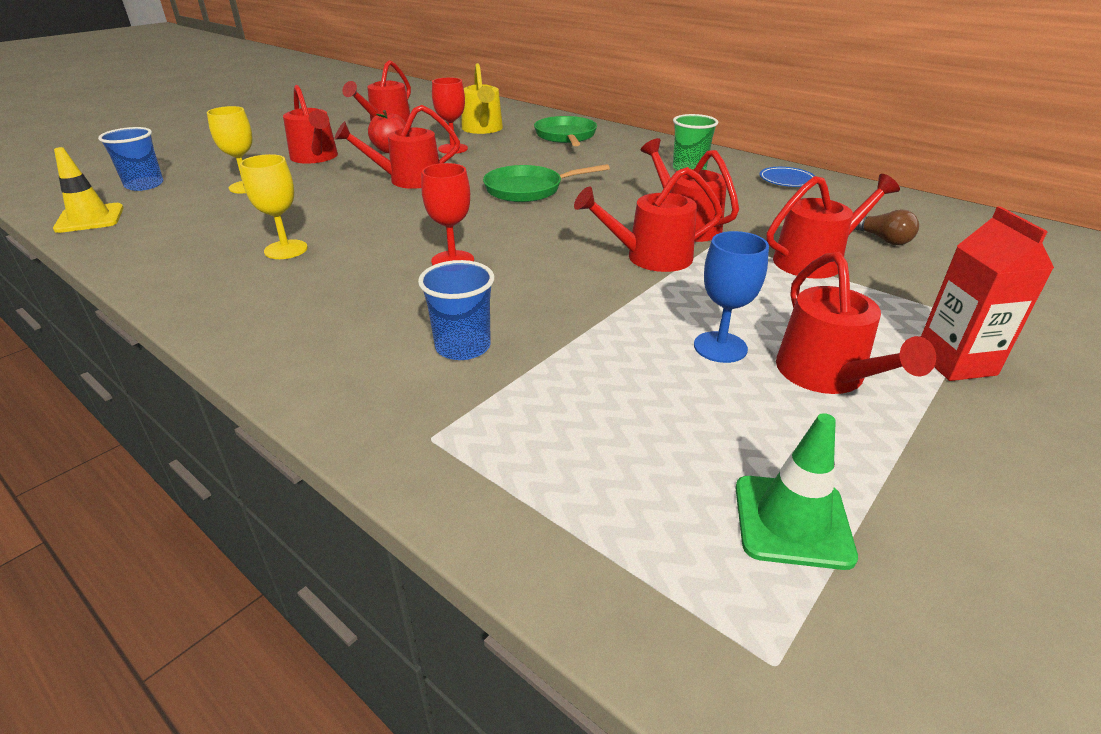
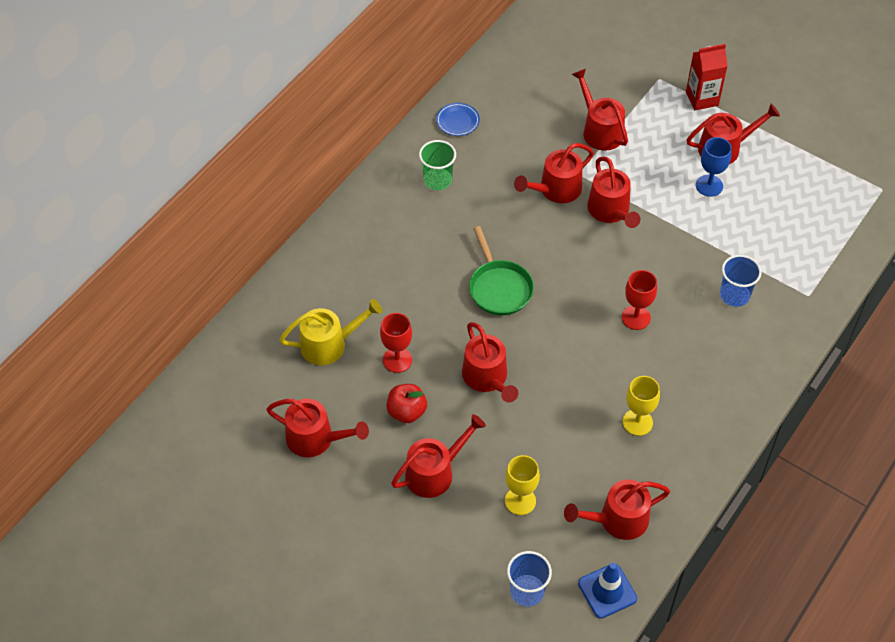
camera: 95 degrees left, 20 degrees up
(90, 218) = (607, 591): yellow traffic cone -> blue traffic cone
(166, 229) = (618, 520): none -> red watering can
(566, 136) = (350, 270): green pan -> none
(792, 521) = (822, 176): green traffic cone -> none
(882, 239) = (562, 91): brown light bulb -> none

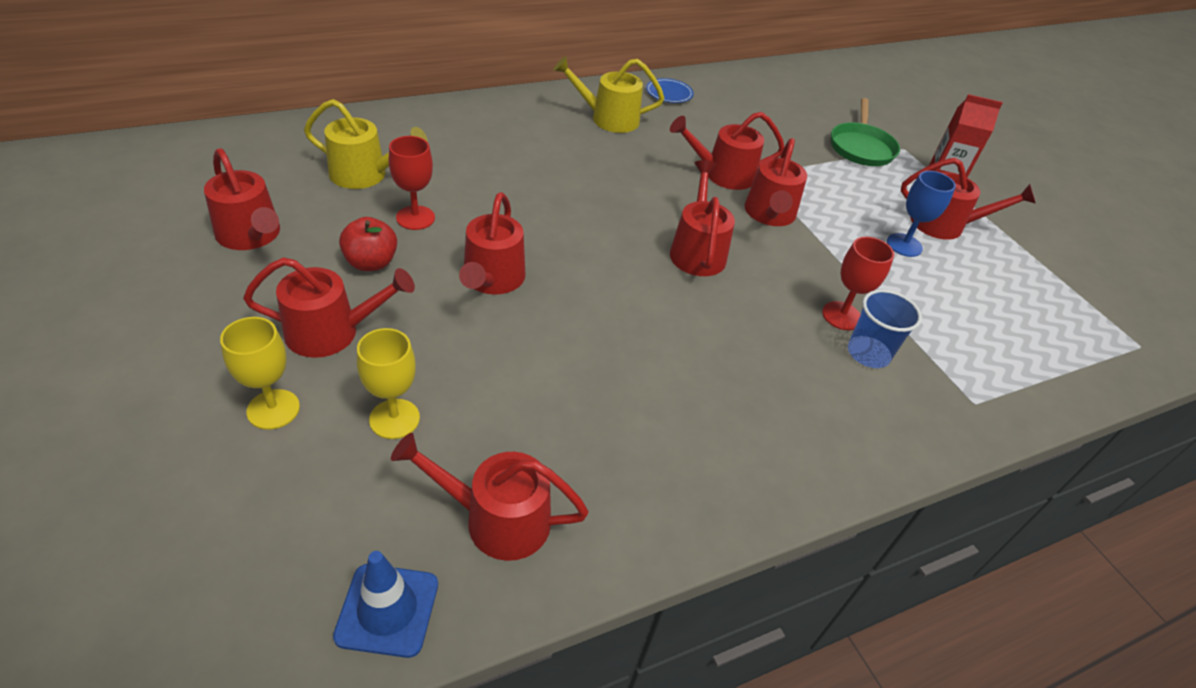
camera: 25 degrees right, 10 degrees down
(437, 180) = (608, 119): green cup -> yellow watering can
(499, 288) = (587, 215): green pan -> green pan (861, 147)
(527, 591) = (280, 535): blue cup -> none
(600, 130) = (809, 155): red watering can -> red watering can (697, 251)
(636, 317) = (721, 313): red goblet -> red goblet (841, 316)
(637, 422) = (630, 418): yellow goblet -> yellow goblet (273, 409)

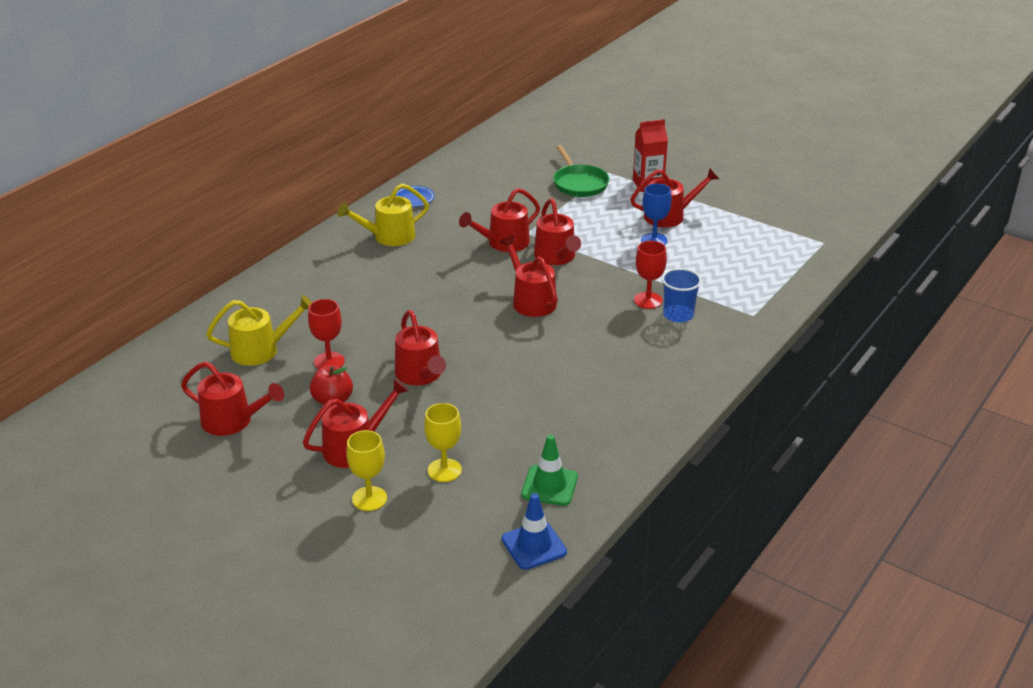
camera: 25 degrees left, 10 degrees down
(497, 519) = (549, 486): red watering can -> green traffic cone

